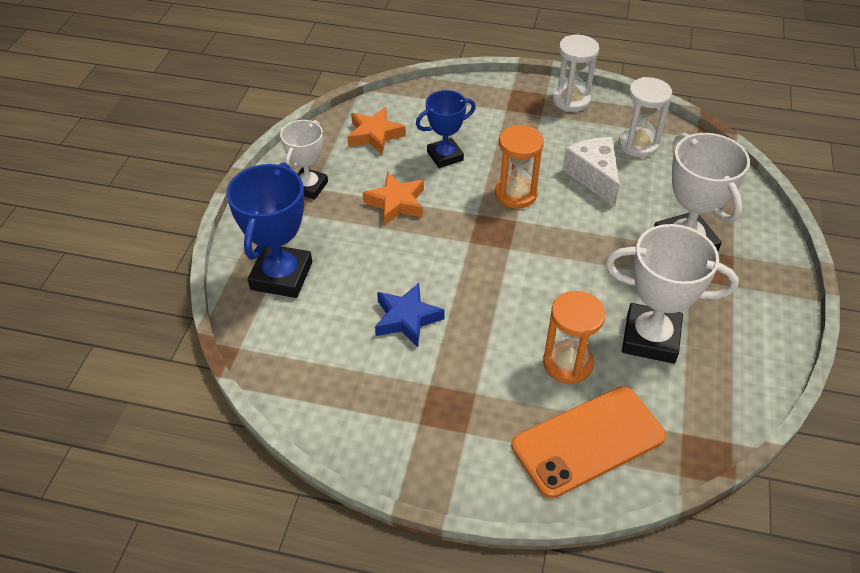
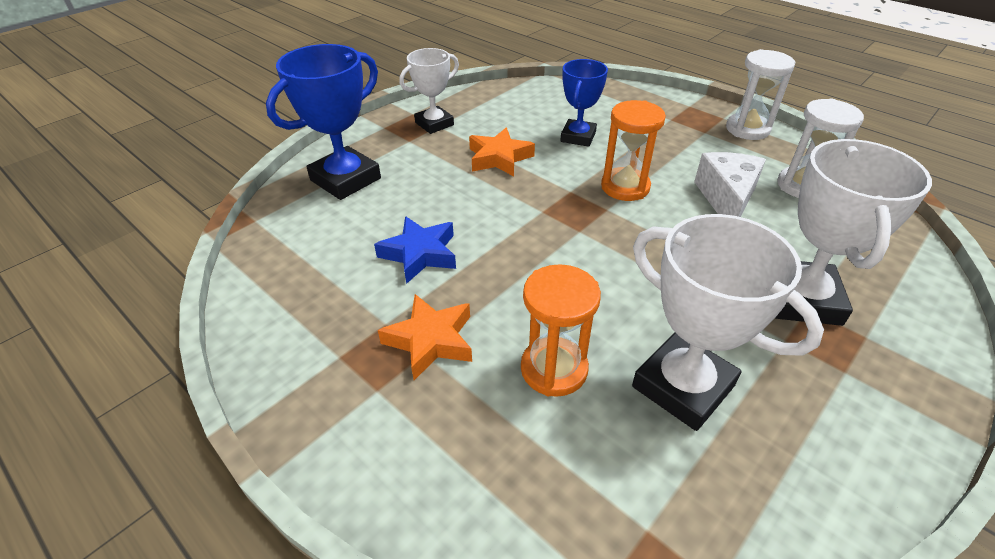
camera: 30 degrees right, 5 degrees down
(375, 135) = (526, 105): orange star -> orange star (431, 340)
(445, 156) = (578, 137): blue trophy -> blue trophy turned 75 degrees counterclockwise
(588, 441) = (508, 473): orange phone -> none

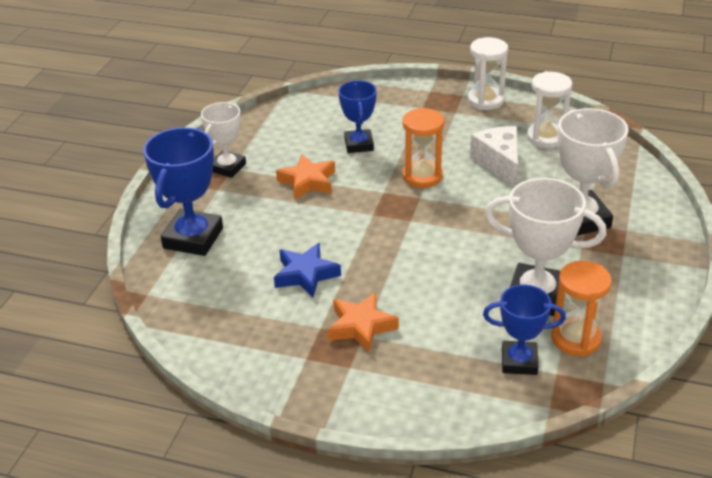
camera: 25 degrees left, 5 degrees down
(554, 369) = (453, 314): orange hourglass -> orange hourglass (575, 339)
(600, 483) = (519, 361): none -> blue trophy

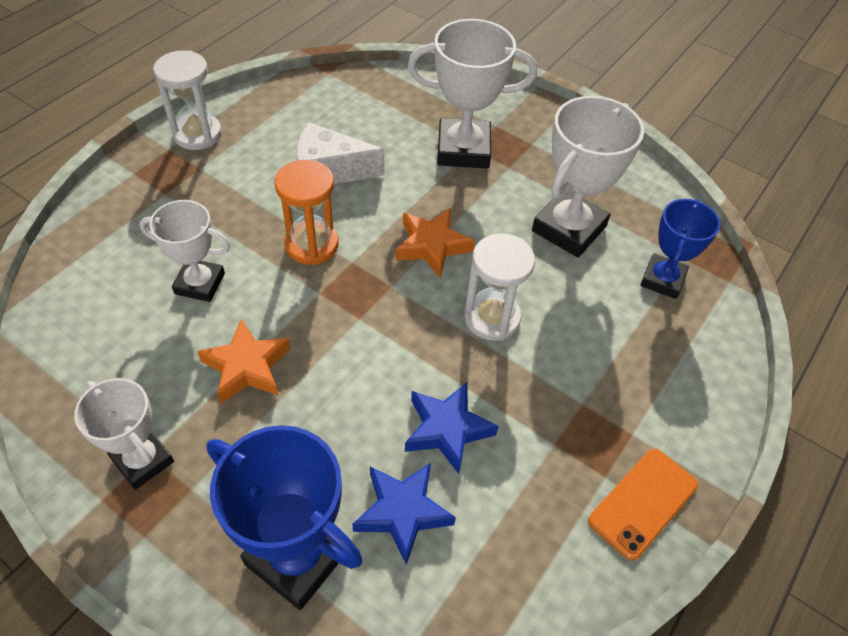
camera: 75 degrees left, 15 degrees up
(237, 270) = (403, 512): none -> blue star
(293, 381) = (643, 503): none -> orange phone
(359, 144) = (200, 284): blue trophy -> white trophy
(361, 326) = (567, 400): orange star -> orange star (432, 246)
(546, 138) = (308, 117): white hourglass -> white hourglass (492, 318)
(575, 339) = (641, 225): orange hourglass -> none

